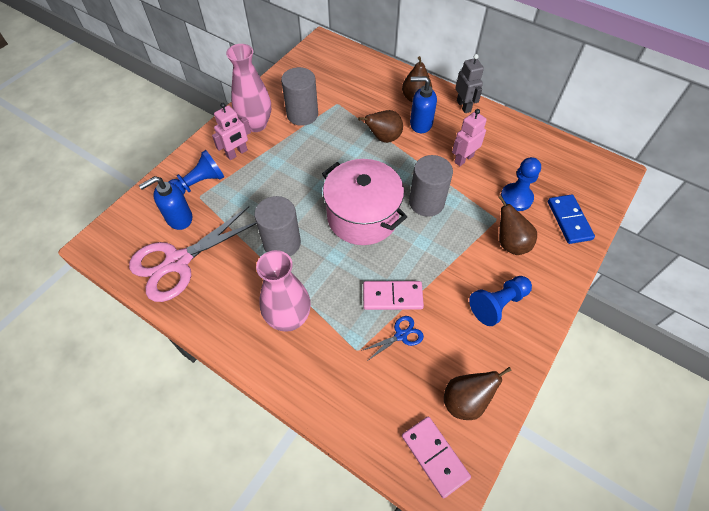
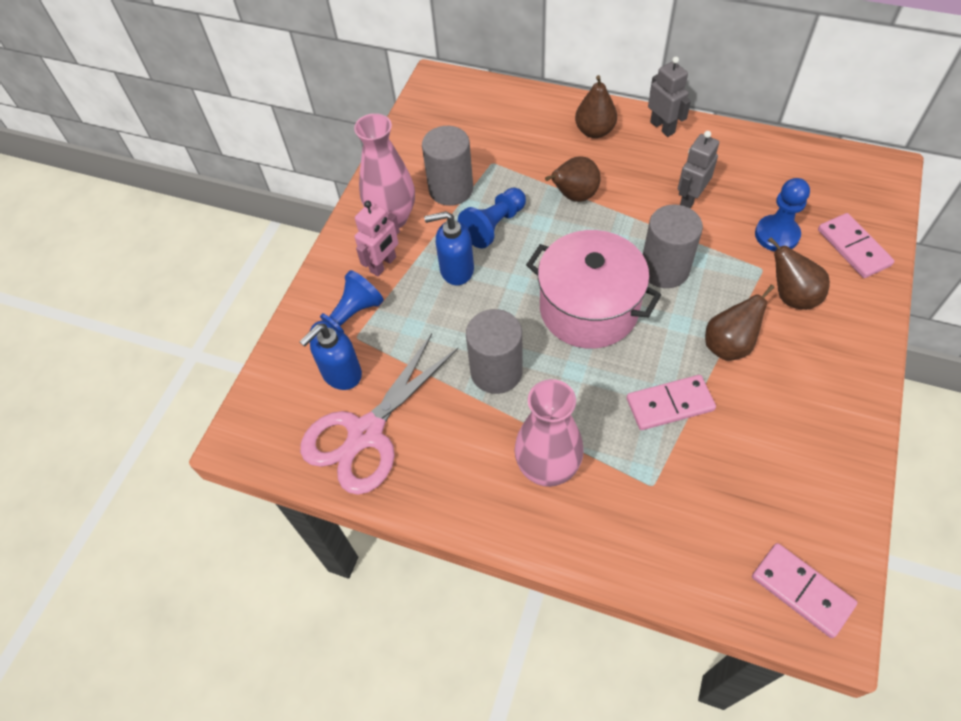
camera: 10 degrees left, 0 degrees up
(401, 335) = (700, 451): blue scissors -> none
(420, 124) = (615, 165): blue soap dispenser -> blue soap dispenser (456, 270)
(463, 159) = (690, 199): pink robot -> grey robot
(465, 401) = (812, 511): brown pear -> brown pear (728, 345)
(498, 304) = (806, 378): blue pawn -> blue pawn (494, 226)
(569, 220) = (853, 248): blue domino -> pink domino

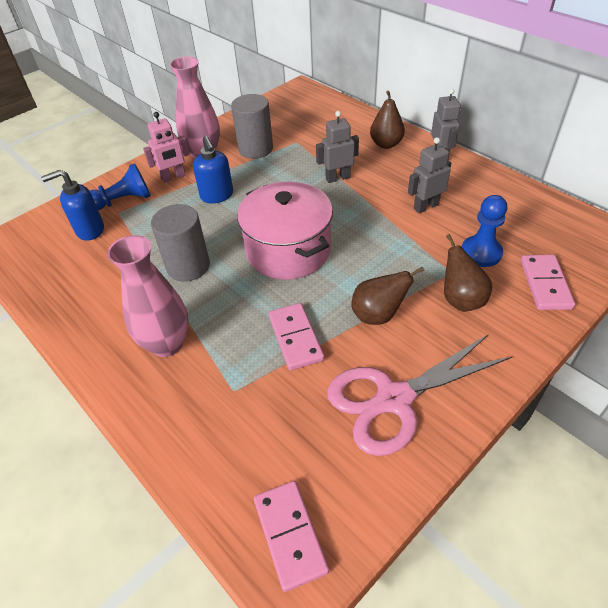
camera: 25 degrees right, 10 degrees down
(366, 433) = (71, 271): pink scissors -> pink scissors (394, 399)
(456, 270) = (217, 196): blue soap dispenser -> blue soap dispenser turned 135 degrees counterclockwise
(494, 226) = (265, 178): blue pawn -> none
(574, 196) = (337, 178): brown pear -> grey robot
(664, 269) = (368, 245): grey cylinder -> none
(669, 404) = (296, 338): pink domino -> pink domino turned 60 degrees clockwise

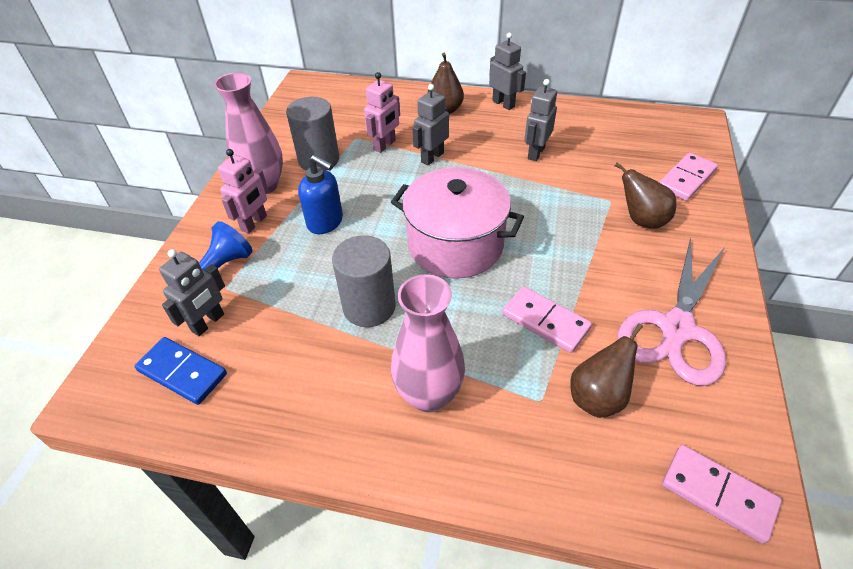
camera: 35 degrees left, 0 degrees up
(50, 253) = (182, 372): none -> blue domino
(89, 230) = (208, 323): blue soap dispenser -> grey robot
(312, 155) = (385, 145): none -> pink robot
(378, 315) = (592, 265): brown pear -> brown pear (598, 397)
(481, 253) = (617, 174): blue pawn -> none
(545, 284) = (686, 179): pink domino -> pink domino turned 75 degrees clockwise

